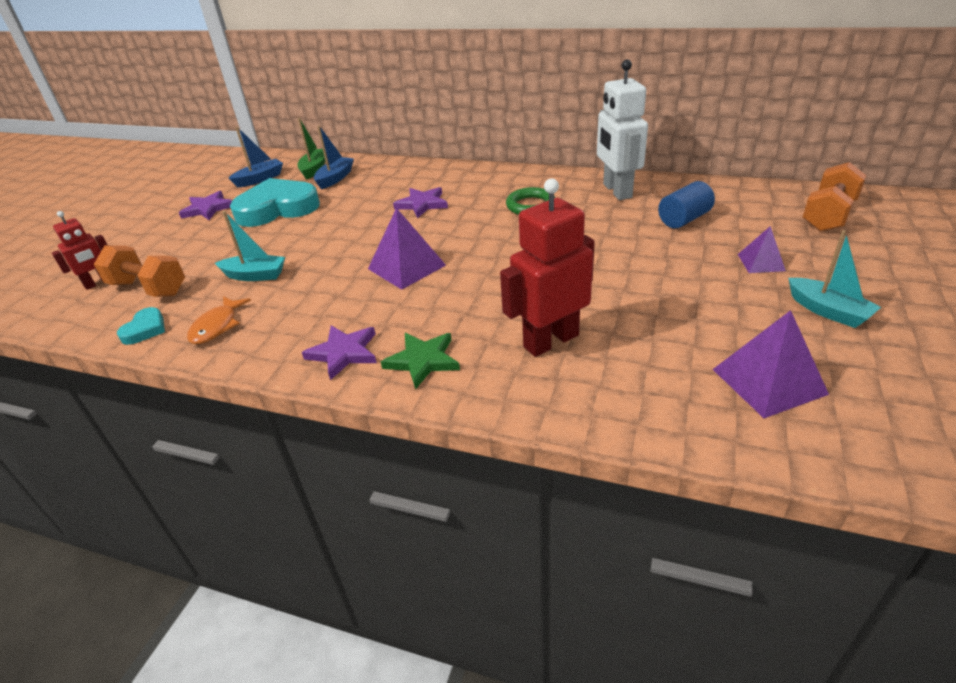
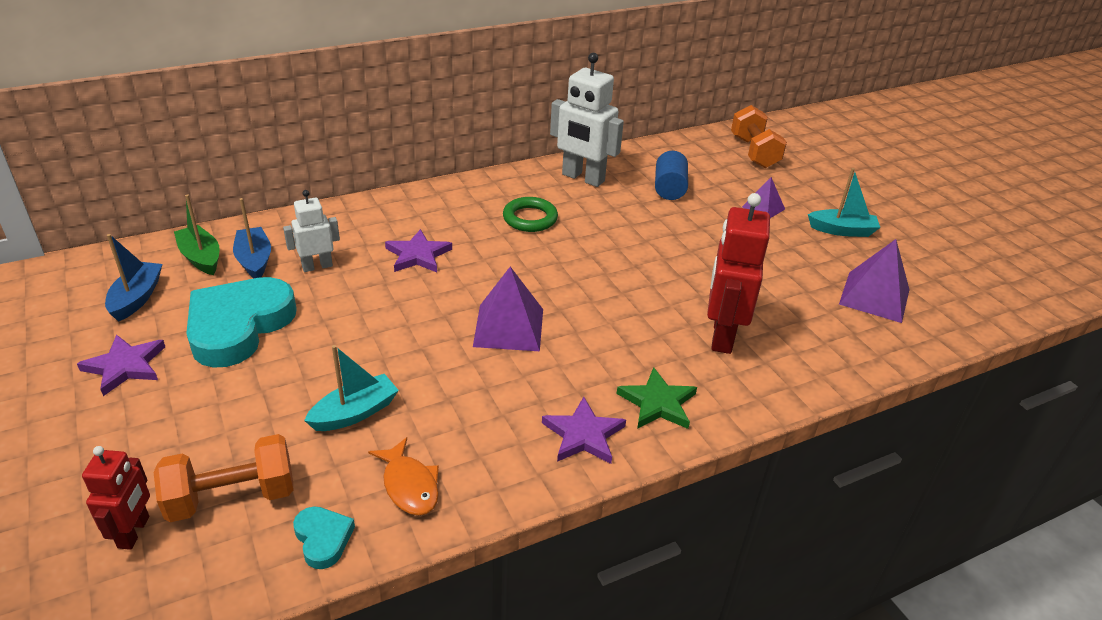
camera: 50 degrees left, 0 degrees up
(359, 192) = (317, 266): none -> white robot

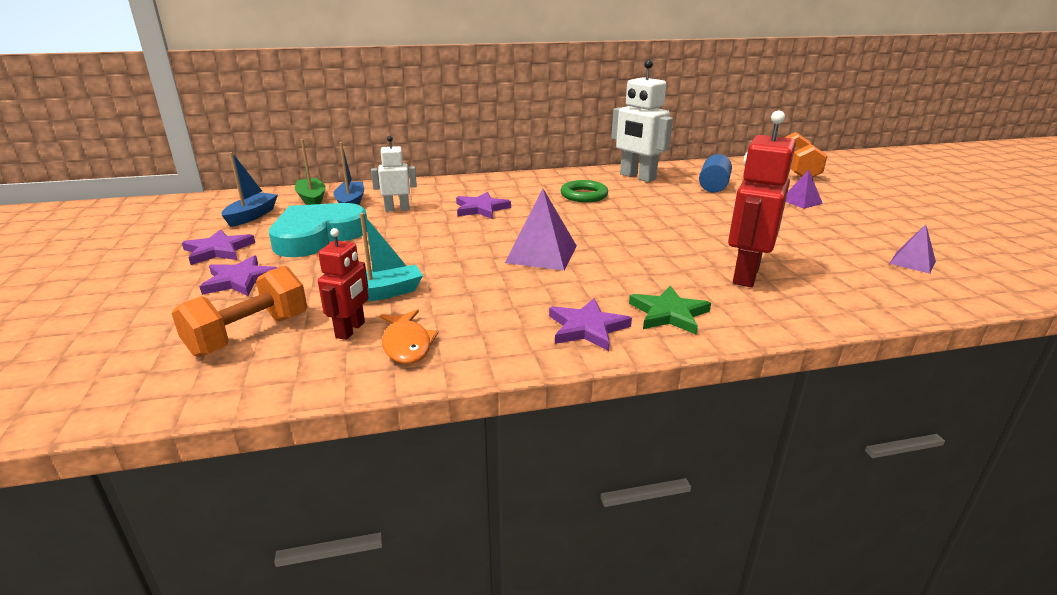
camera: 15 degrees right, 10 degrees down
(134, 532) = (156, 347): red robot -> red robot (351, 330)
(179, 414) = (240, 280): none -> purple star
(232, 497) = (249, 335): orange dumbbell -> orange dumbbell turned 45 degrees counterclockwise
(323, 539) = (310, 372): turquoise heart -> none
(842, 230) = (880, 219): turquoise boat -> none
(874, 296) = (912, 262): purple pyramid -> purple pyramid, size x0.59

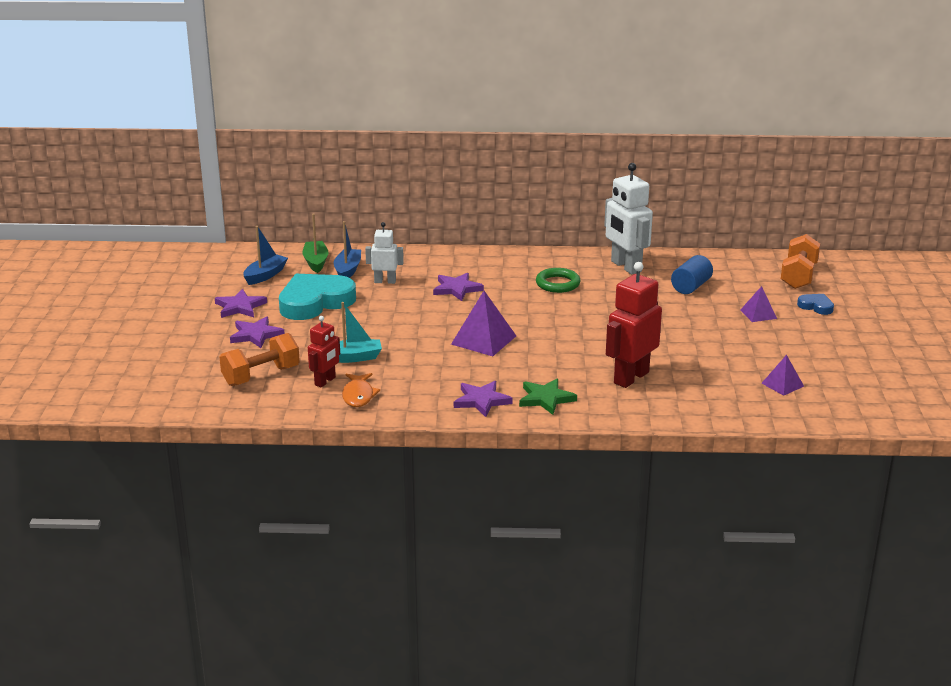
camera: 15 degrees right, 0 degrees up
(843, 191) = (816, 306): none -> blue heart

